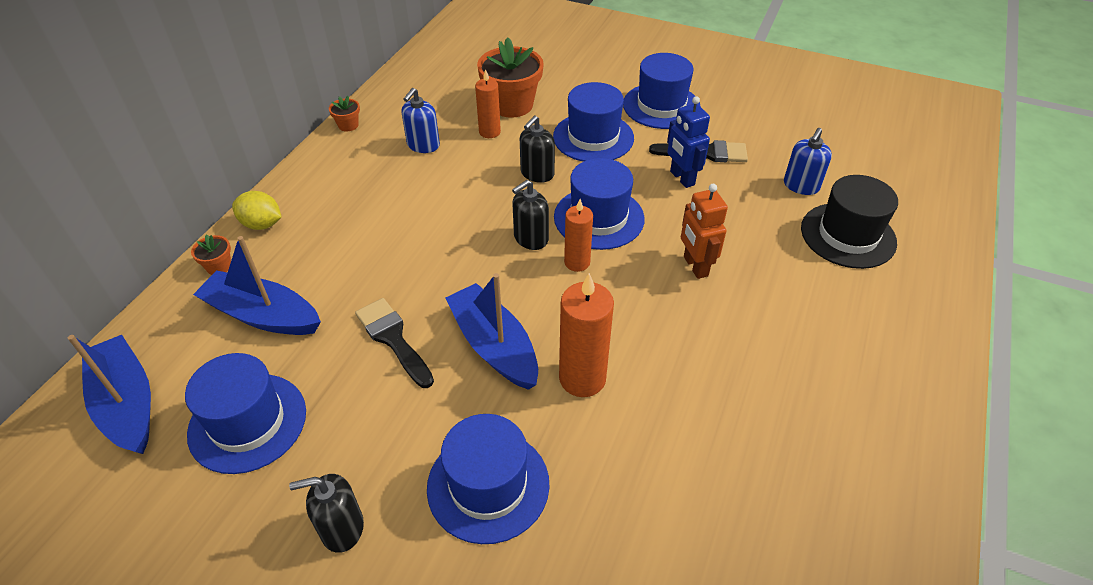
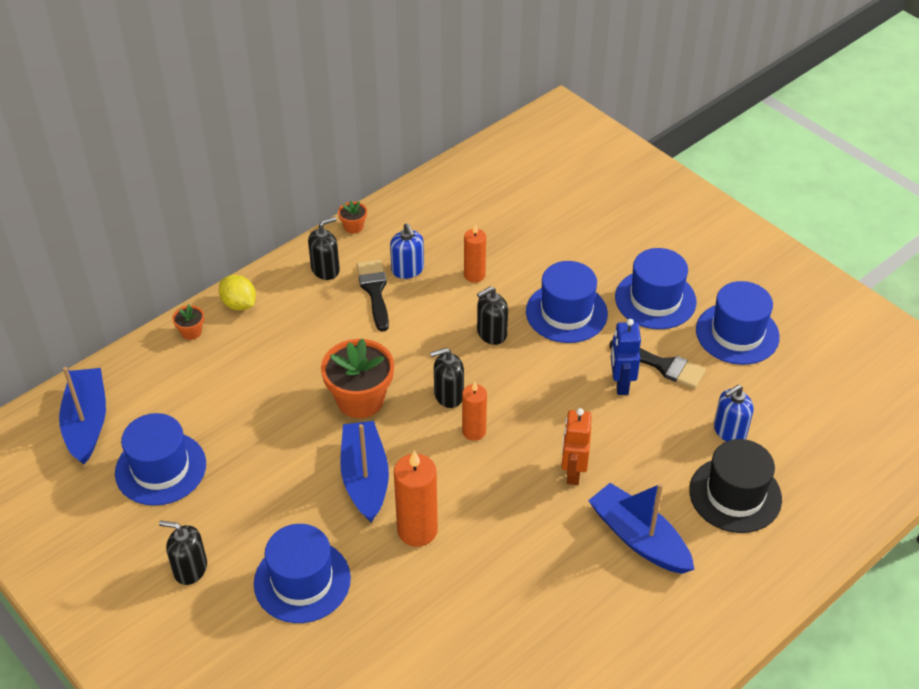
camera: 25 degrees right, 0 degrees up
(263, 315) = (206, 386): blue boat -> blue boat (639, 538)
(339, 168) = (325, 269): none -> black soap dispenser
(393, 339) = (292, 443): black brush -> black brush (374, 291)
(423, 145) = (407, 270): blue soap dispenser -> blue soap dispenser turned 75 degrees counterclockwise
(512, 105) = (512, 252): orange flower pot -> orange flower pot (360, 400)
(599, 218) = (519, 396): blue hat -> blue hat (737, 333)

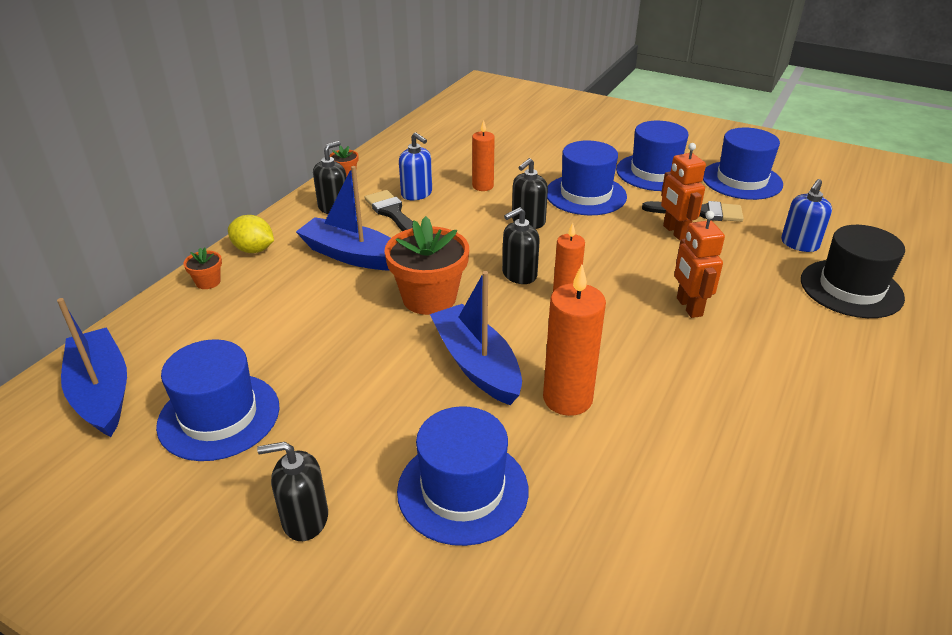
camera: 20 degrees left, 10 degrees down
(621, 384) = (675, 232): blue robot -> orange robot
(639, 538) = (799, 345): blue boat -> blue boat (352, 255)

